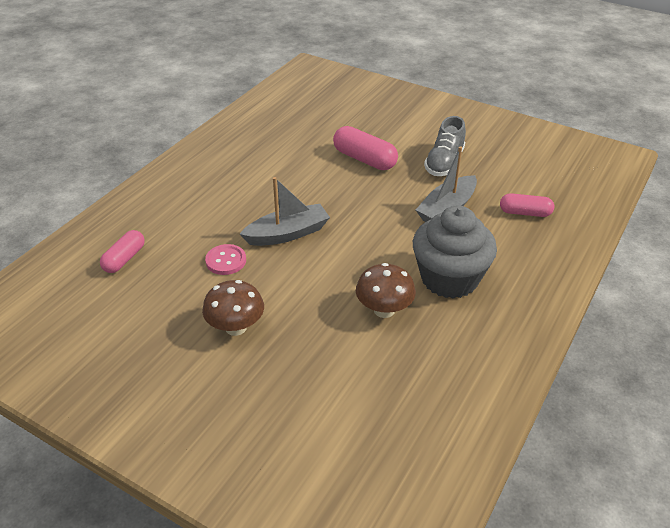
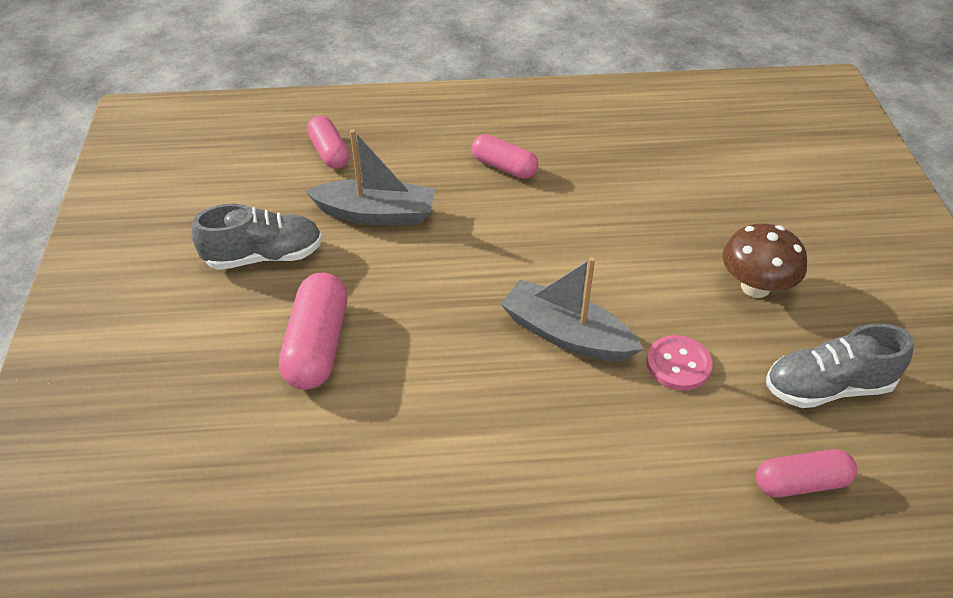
camera: 125 degrees left, 5 degrees up
(148, 306) = (827, 387): none -> grey shoe
(384, 310) = (601, 192): brown mushroom -> none
(449, 278) = (504, 167): grey cupcake -> pink capsule

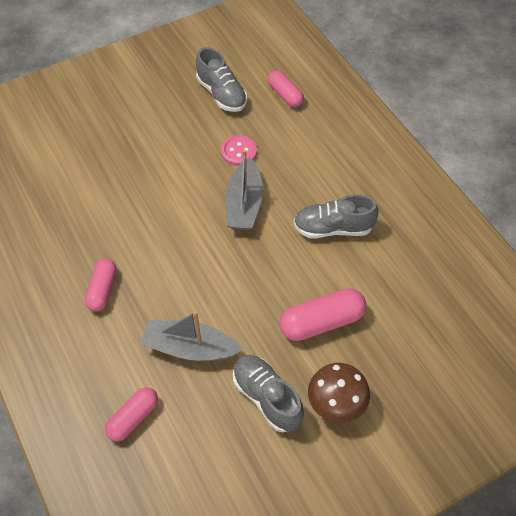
camera: 115 degrees left, 10 degrees up
(376, 214) = (190, 348): grey boat -> grey boat turned 60 degrees counterclockwise
(461, 425) = (333, 228): none -> grey shoe
(755, 287) = (162, 132): brown mushroom -> brown mushroom (336, 403)

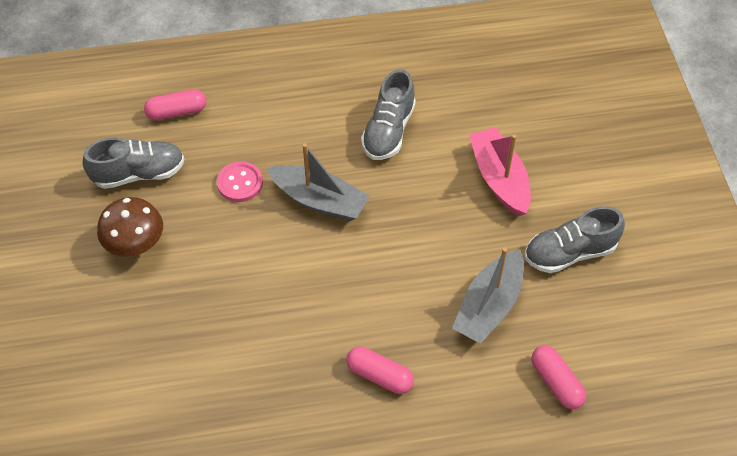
camera: 70 degrees left, 0 degrees up
(321, 322) = (499, 179): pink capsule -> pink boat
(336, 403) = (593, 197): brown mushroom -> brown mushroom (135, 244)

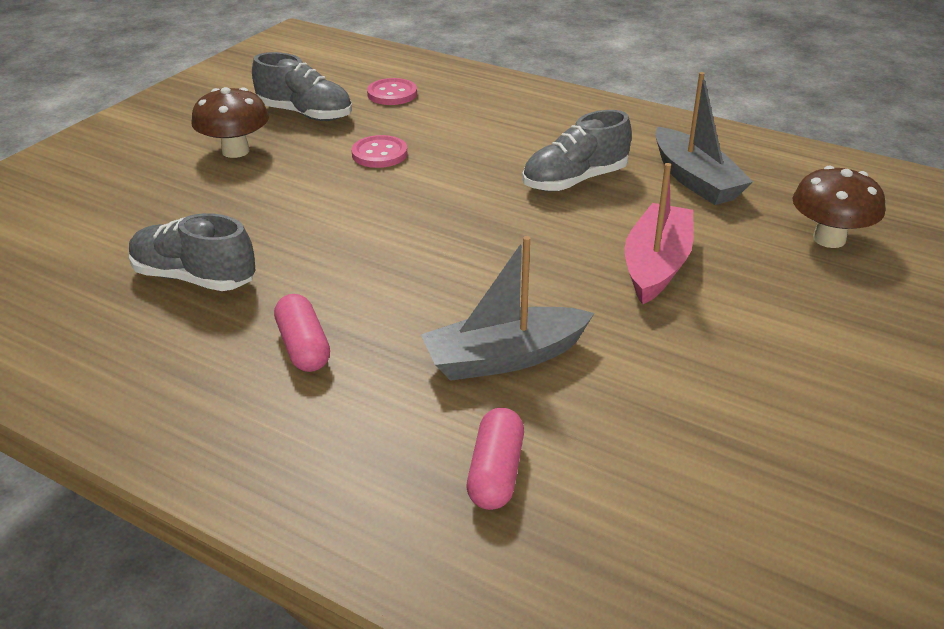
camera: 40 degrees right, 20 degrees down
(177, 112) = (392, 94): pink capsule -> pink button
(319, 200) = (435, 195): grey boat -> grey boat (695, 180)
(566, 96) = (829, 239): none -> brown mushroom
(569, 253) = (669, 365): grey shoe -> grey shoe (194, 278)

